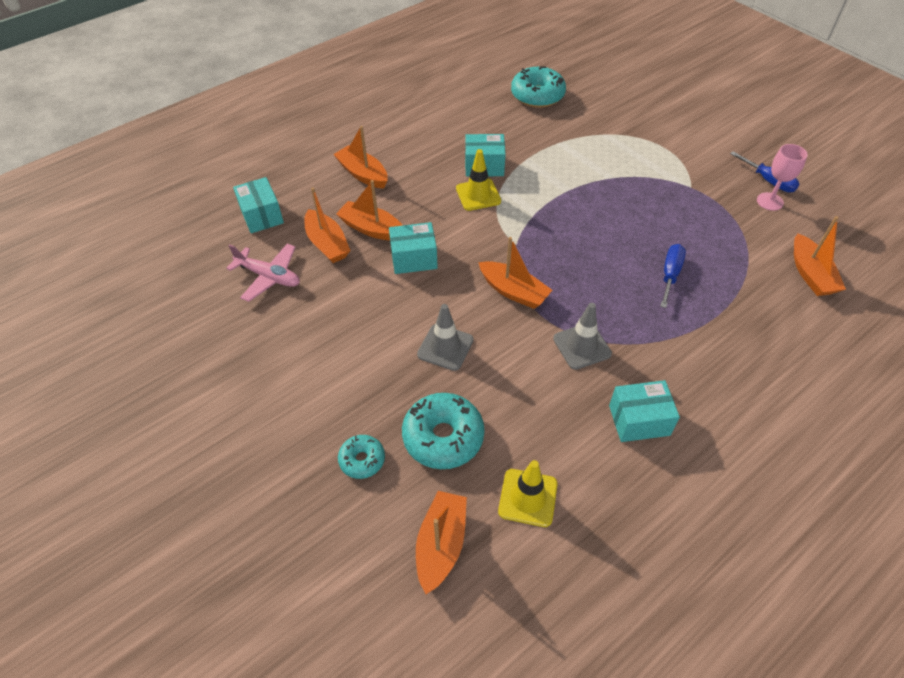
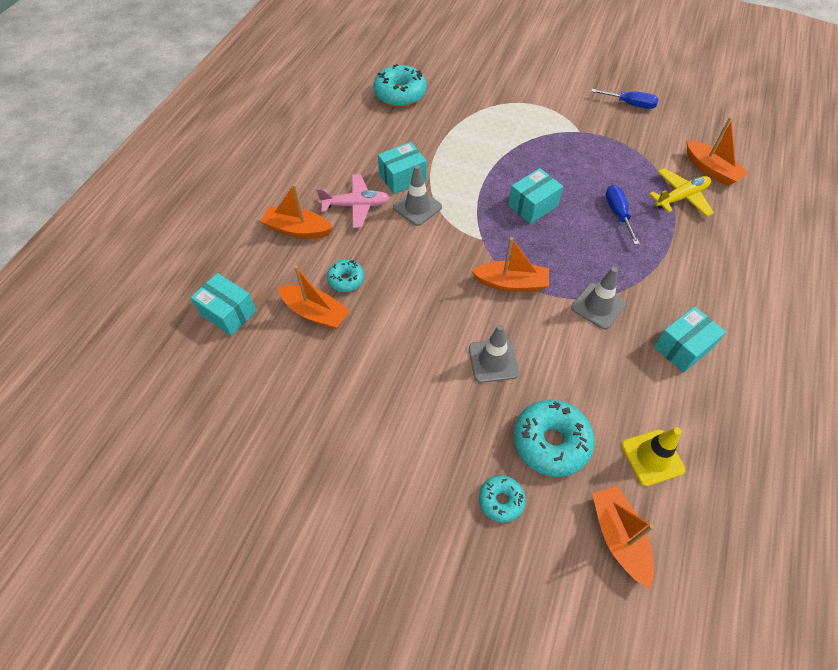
camera: 30 degrees left, 5 degrees up
(269, 277) = (283, 371): pink plane -> pink plane (356, 205)
(371, 229) = (346, 280): orange boat -> turquoise donut
(414, 258) = (405, 291): turquoise box -> turquoise box (532, 206)
(478, 195) = (417, 207): yellow traffic cone -> grey traffic cone
(753, 287) = (681, 198): none -> yellow plane
(770, 201) = (643, 121): pink goblet -> none

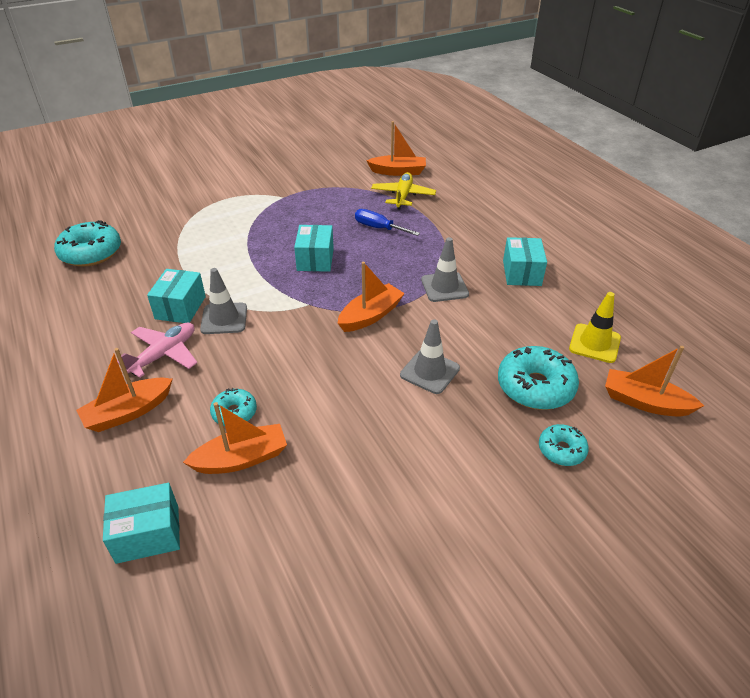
camera: 50 degrees left, 15 degrees down
(630, 104) = (296, 163): blue screwdriver -> none

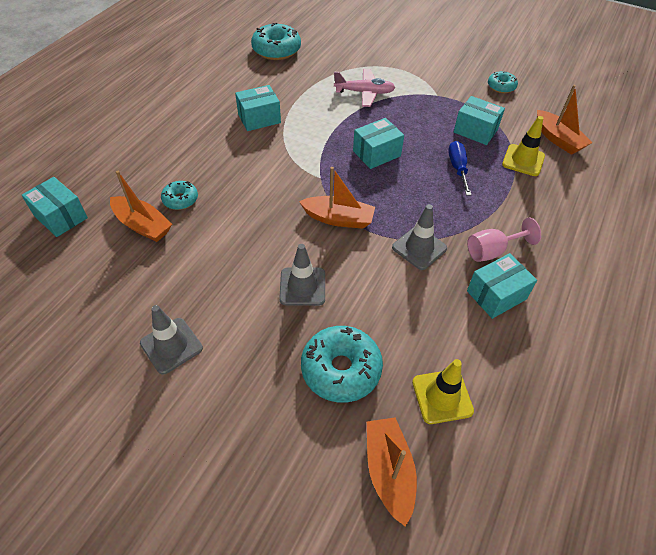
camera: 55 degrees right, 10 degrees up
(128, 412) = (148, 152): orange boat -> none
(164, 354) = (208, 137): pink plane -> pink plane (364, 93)
(224, 319) = (266, 144): grey traffic cone -> grey traffic cone (171, 345)
(347, 200) = (475, 131): none -> turquoise box
(403, 196) = (523, 160): yellow plane -> yellow traffic cone
(479, 254) = (492, 251): none -> pink goblet
(561, 450) = (275, 420): turquoise donut -> turquoise donut (501, 87)

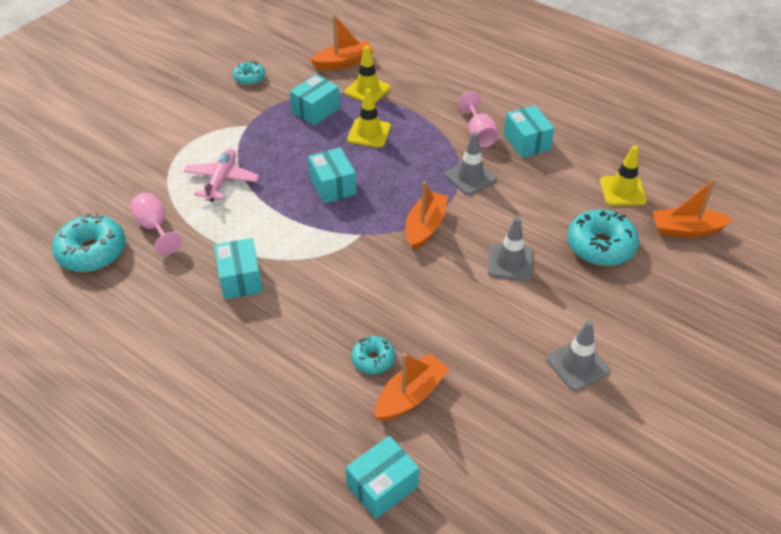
camera: 80 degrees left, 5 degrees down
(305, 71) = (155, 227): none -> pink goblet
(458, 168) = (369, 133): blue screwdriver -> yellow traffic cone

